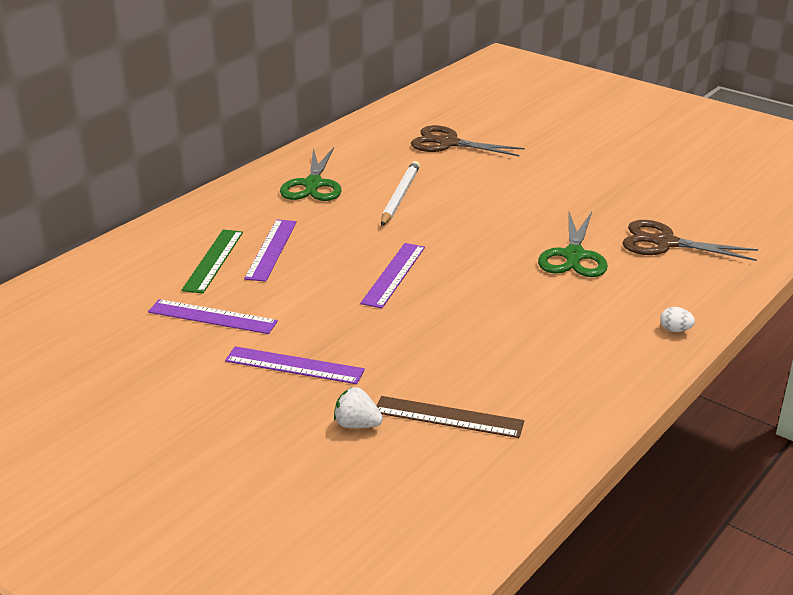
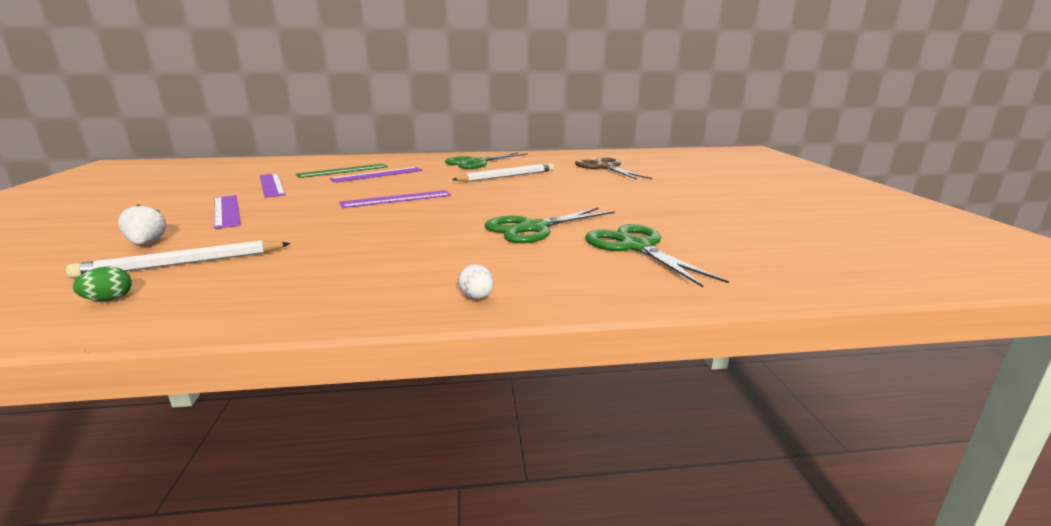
camera: 45 degrees right, 10 degrees down
(448, 417) = (183, 263): brown ruler -> white pencil
(498, 459) = (109, 299): none -> green egg
(665, 243) = (636, 247): brown scissors -> green scissors

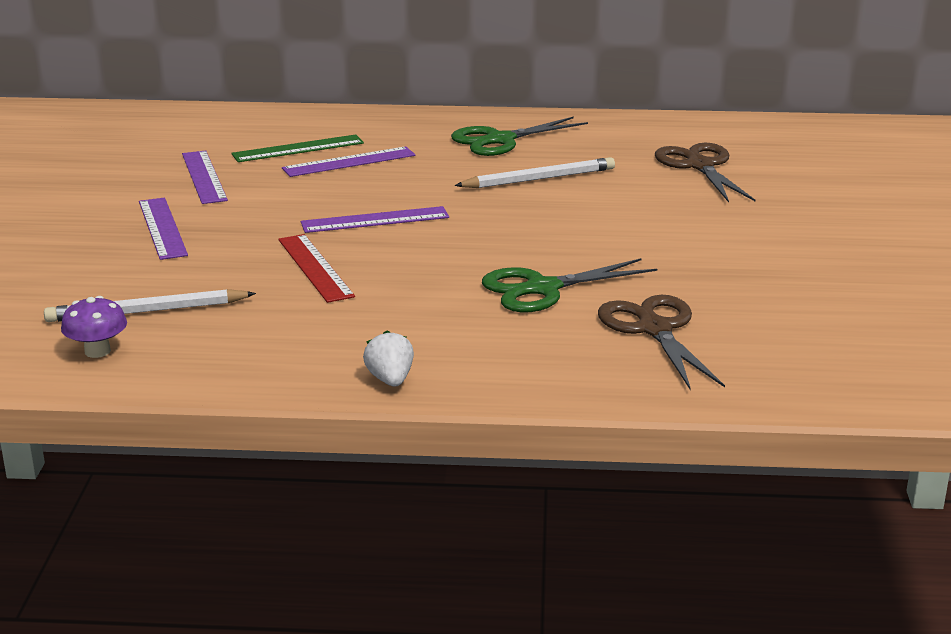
camera: 10 degrees right, 5 degrees up
(109, 299) = (97, 351): green egg -> purple mushroom
(146, 243) = (94, 278): white strawberry -> white strawberry (390, 380)
(347, 226) = (314, 267): none -> red ruler
(477, 297) = (452, 380): white egg -> none
(636, 247) = (654, 329): green scissors -> brown scissors

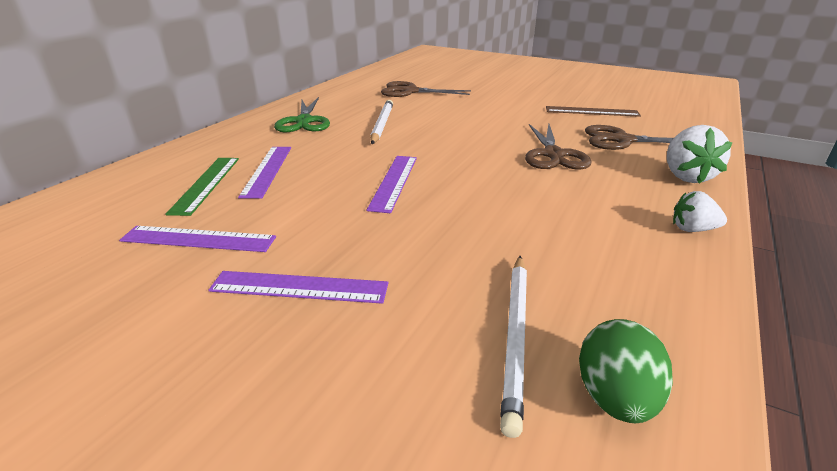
camera: 65 degrees left, 5 degrees up
(97, 351) = (615, 398): purple mushroom -> green egg
(314, 267) = (467, 222): red ruler -> none
(543, 289) = (553, 155): green scissors -> brown scissors
(552, 377) = (686, 176): none -> white strawberry
(774, 299) = (591, 111): none -> brown ruler

